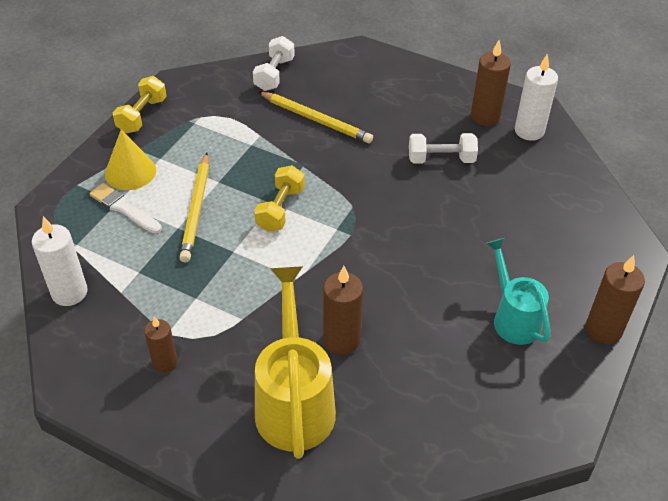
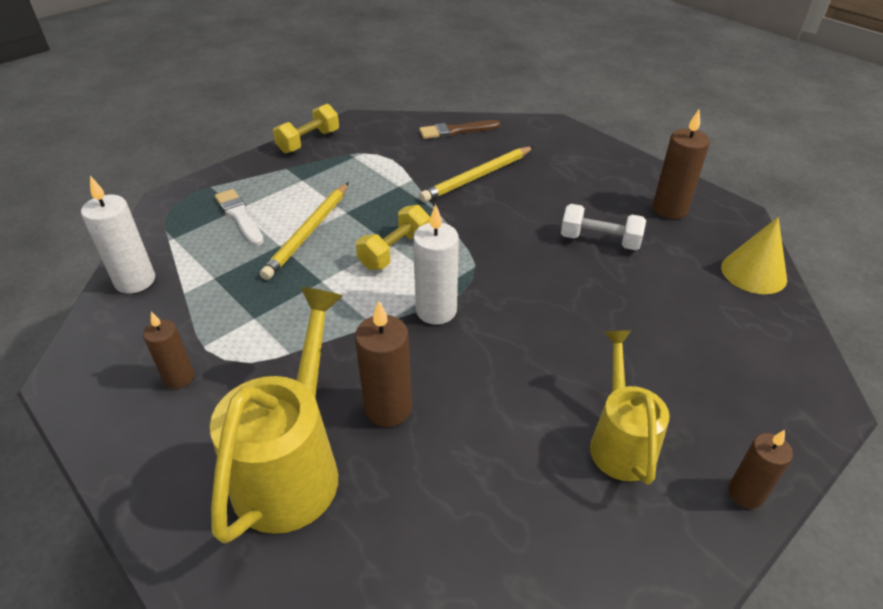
camera: 20 degrees right, 5 degrees down
(130, 172) = (267, 186): yellow cone -> yellow cone (753, 272)
(274, 74) = (456, 131): white dumbbell -> brown brush
(316, 120) = (477, 177): yellow pencil -> yellow pencil turned 90 degrees clockwise
(513, 318) = (620, 442): turquoise watering can -> yellow watering can
(529, 131) = (719, 233): white candle -> white candle (436, 310)
(603, 330) = (745, 493): brown candle -> brown candle, size x0.65

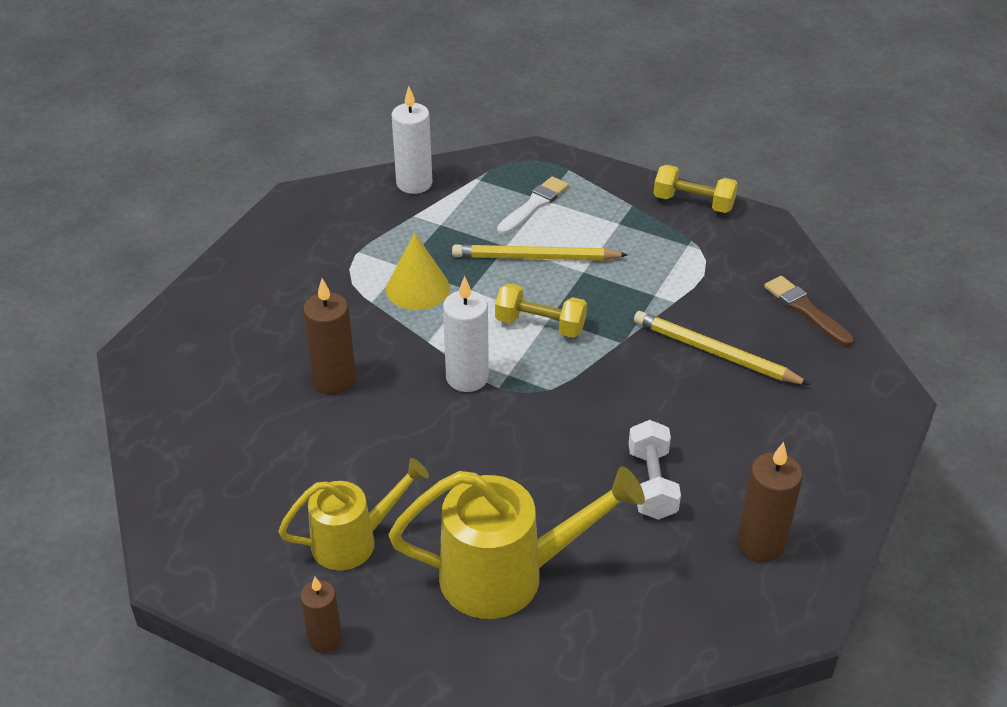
camera: 70 degrees right, 0 degrees up
(179, 377) = (320, 253): brown candle -> none
(292, 467) = (258, 344): yellow watering can -> yellow watering can (507, 575)
(753, 272) = (670, 639): yellow cone -> yellow cone (418, 288)

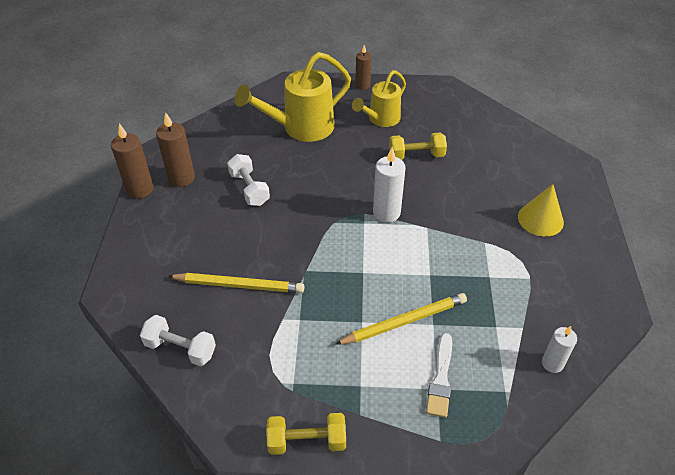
camera: 155 degrees right, 5 degrees up
(334, 380) = (459, 186): brown candle -> brown candle (140, 189)
(414, 183) = (552, 363): white candle -> white candle, size x0.65
(418, 288) = (465, 263): yellow cone -> yellow cone (540, 219)
(540, 325) = (366, 264): yellow dumbbell -> yellow dumbbell (416, 155)
(805, 310) = (180, 348): brown brush -> white dumbbell

